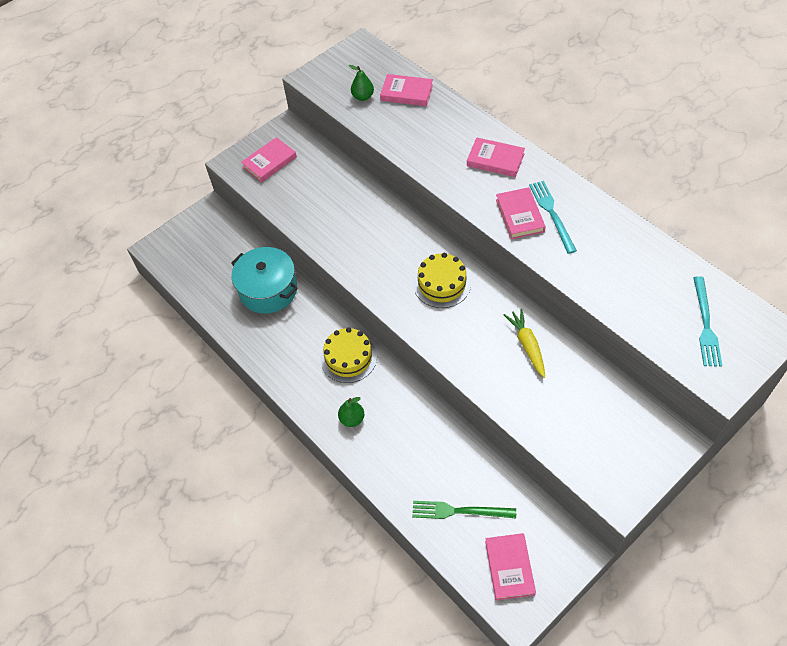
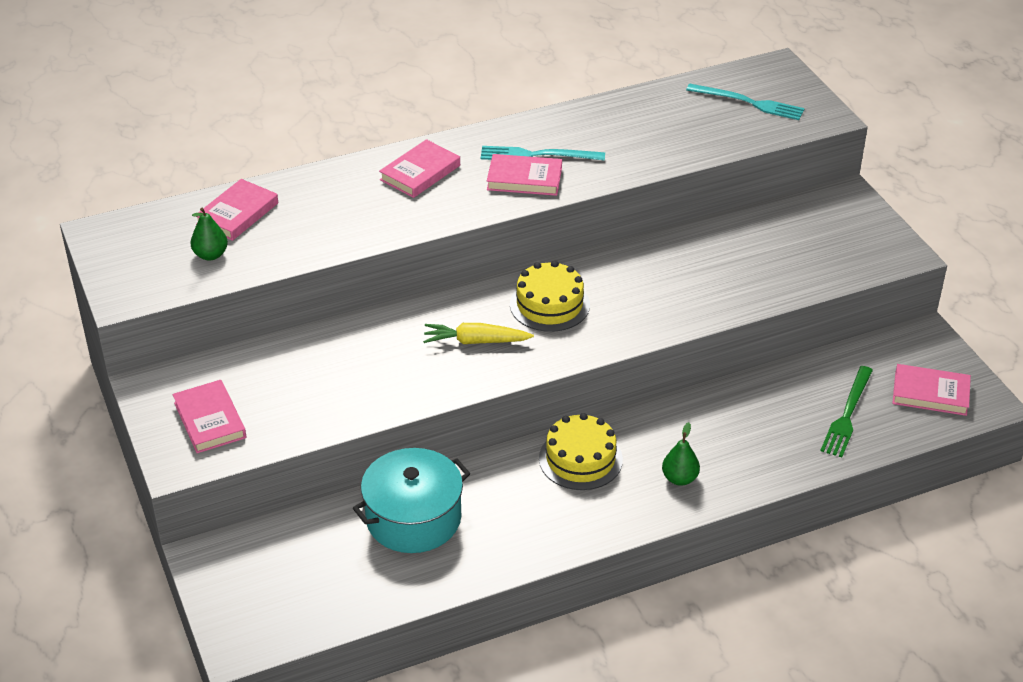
camera: 75 degrees left, 15 degrees down
(527, 345) = (679, 261): yellow carrot -> yellow carrot (476, 341)

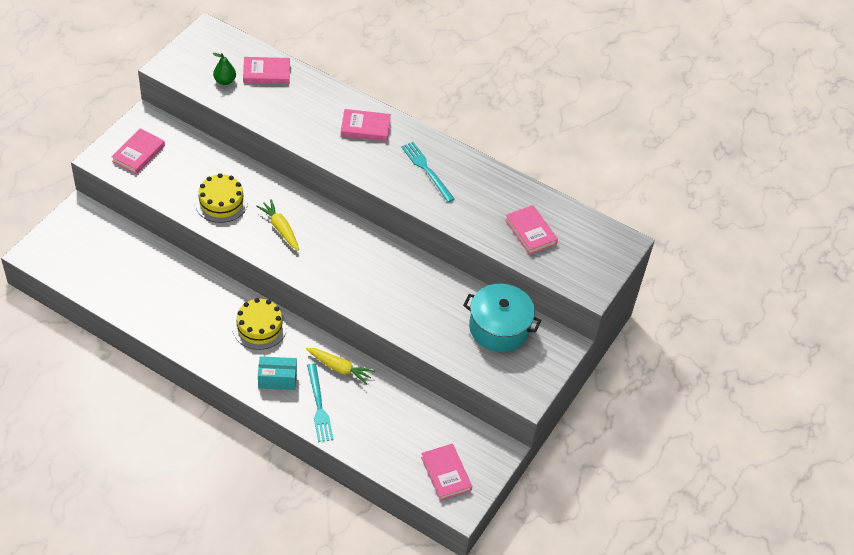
camera: 50 degrees right, 10 degrees up
(413, 518) = (163, 277): turquoise pot -> turquoise pot (499, 328)
(524, 179) = (398, 175): pink book -> pink book (530, 232)
(549, 304) = (337, 246): yellow cake -> yellow cake (221, 202)
(679, 478) = (277, 379): green pear -> turquoise box
(705, 414) = (339, 368): none -> yellow carrot
(749, 103) = (571, 245): turquoise fork -> turquoise fork (319, 405)
(847, 414) = (393, 438): green fork -> none

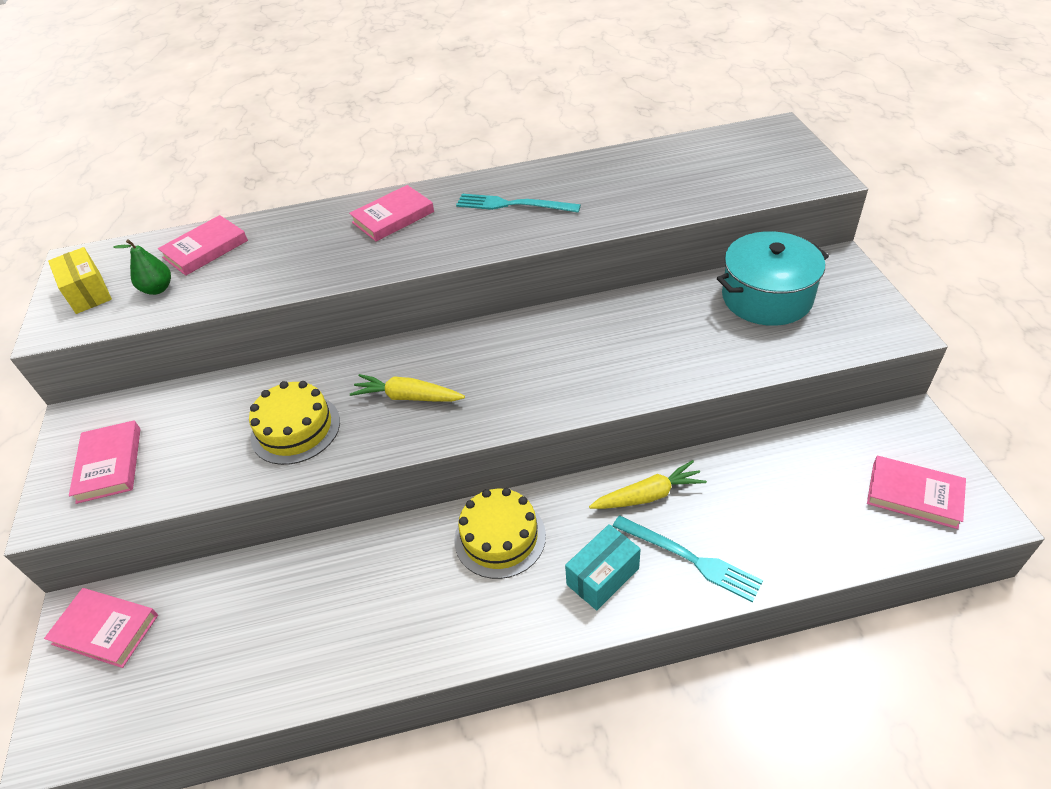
camera: 35 degrees left, 5 degrees down
(196, 57) = (88, 293): none -> yellow box
(530, 232) = (692, 178): pink book -> pink book (105, 630)

